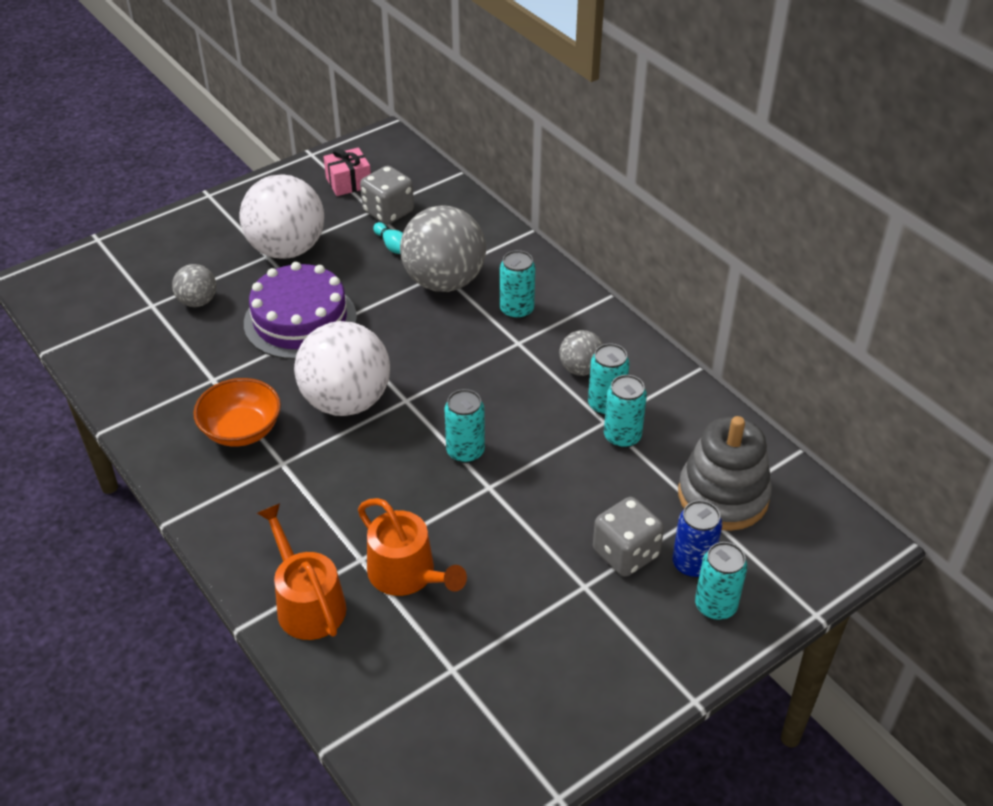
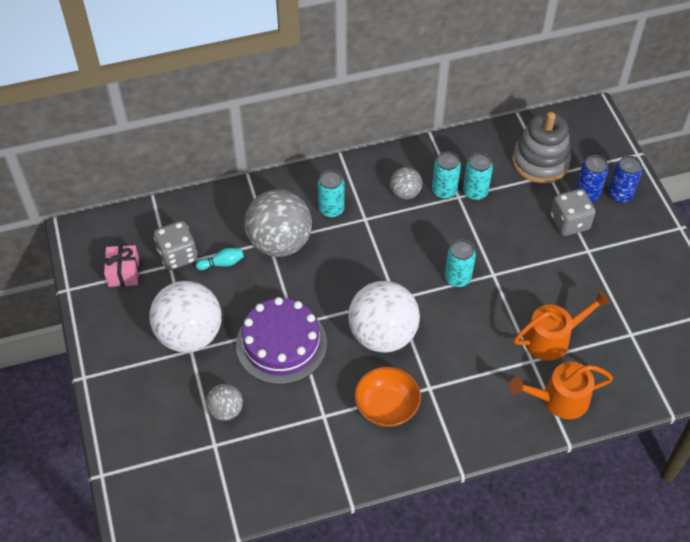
camera: 70 degrees left, 10 degrees up
(715, 606) = (620, 195): turquoise can -> blue can

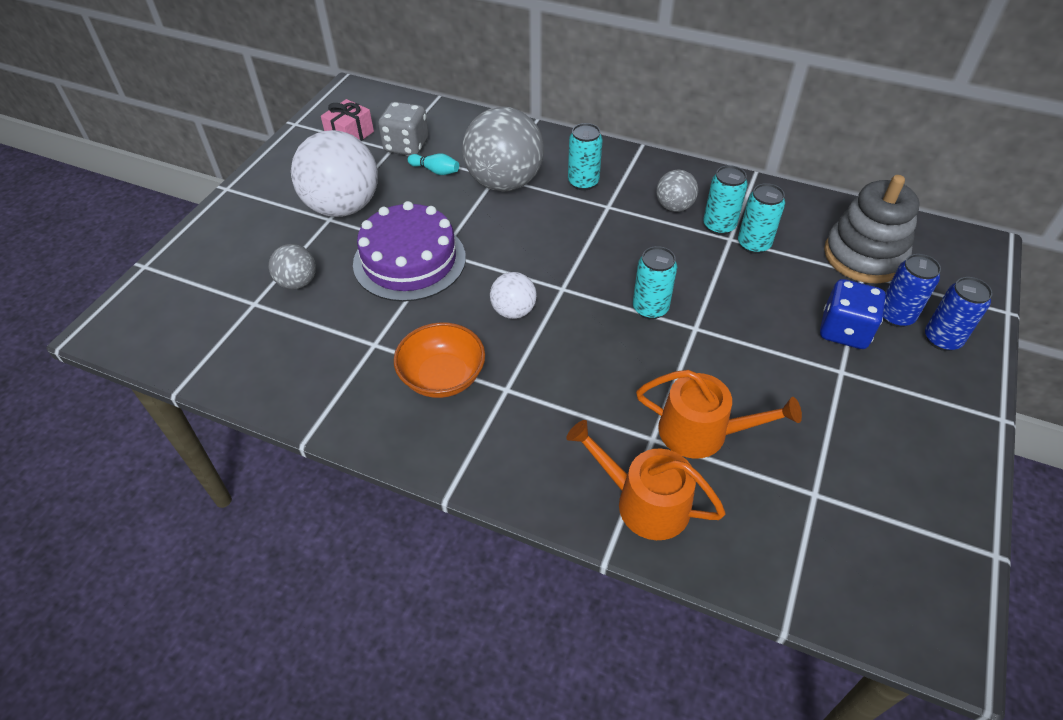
camera: 40 degrees right, 5 degrees down
(382, 334) = (513, 311): white ball -> white ball, size x0.50
(569, 222) = (844, 331): grey dice -> blue dice

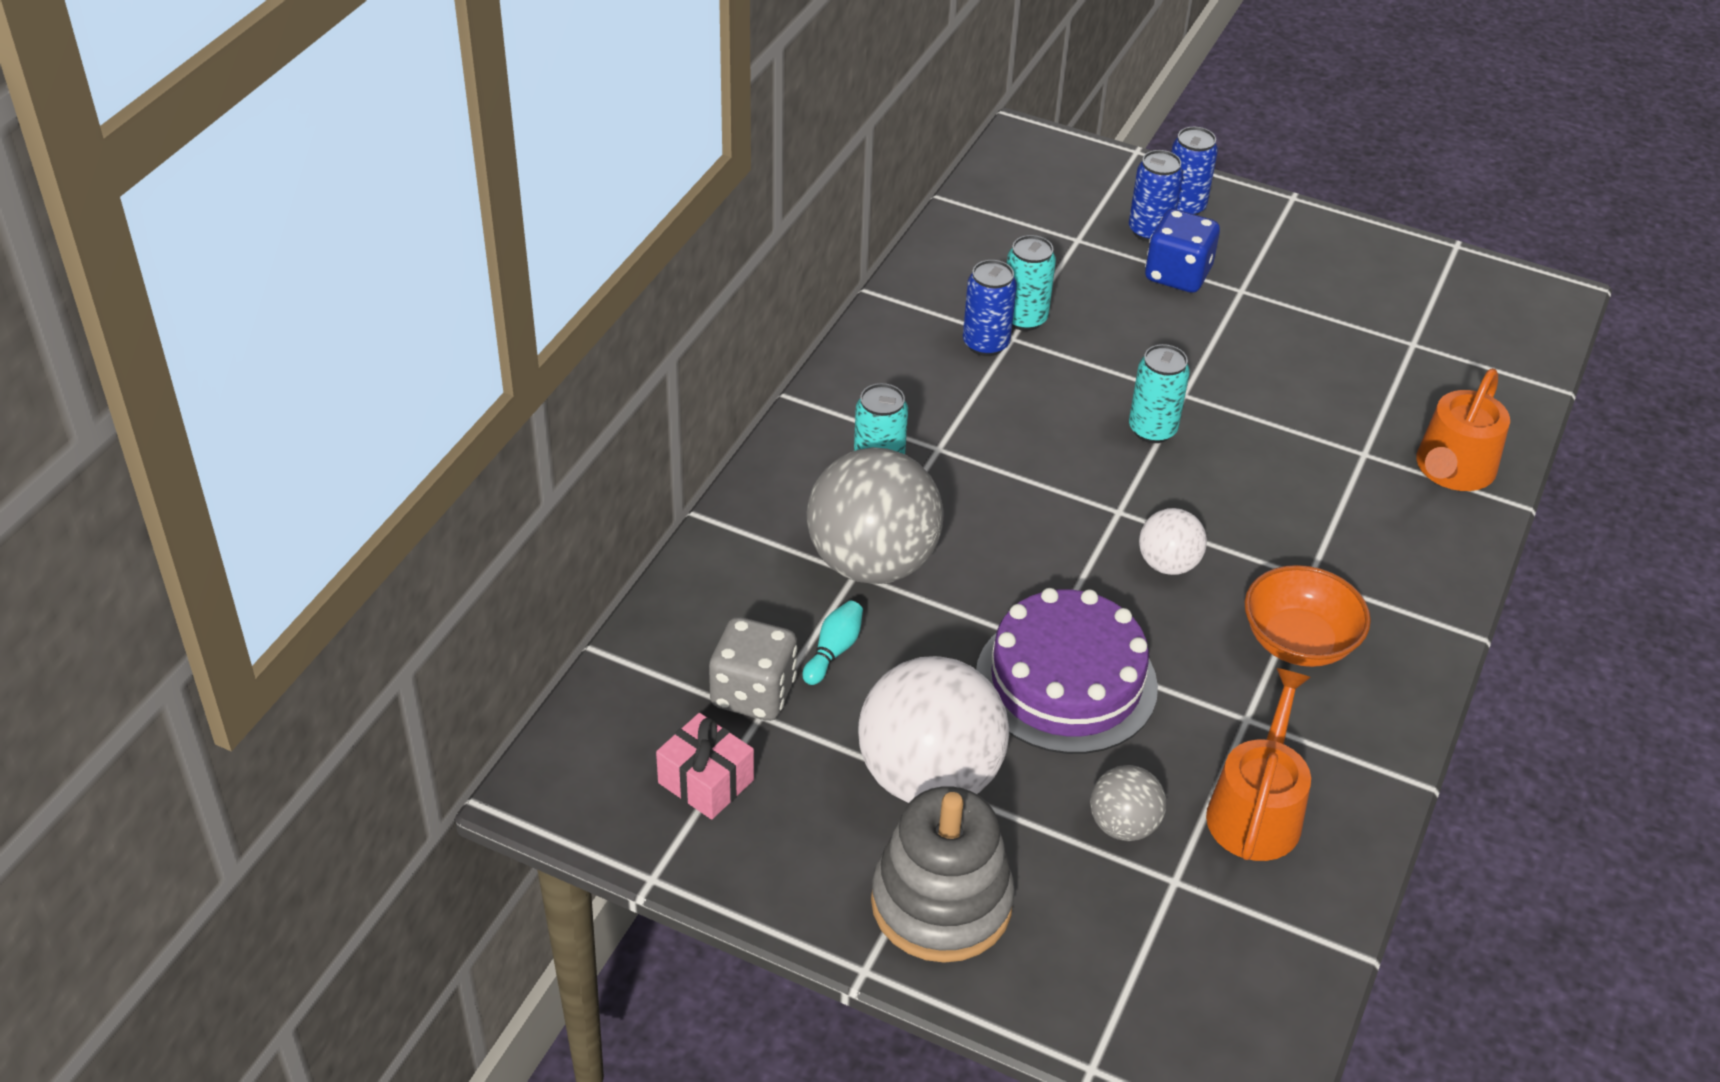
camera: 90 degrees left, 5 degrees down
(674, 207) = (942, 380): grey ball -> none
(702, 432) = (1348, 412): orange watering can -> orange watering can (1256, 810)
(719, 226) = (985, 344): turquoise can -> blue can
(864, 256) = (1045, 231): grey stacking toy -> grey stacking toy (941, 903)

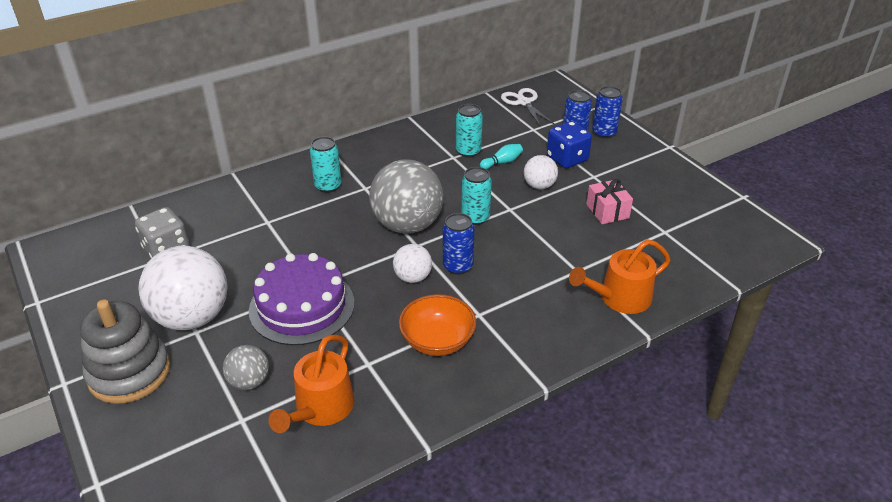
camera: 35 degrees right, 5 degrees down
(706, 781) = (105, 275): pink gift -> pink gift (607, 211)
(833, 651) = (219, 248): turquoise bowling pin -> turquoise bowling pin (502, 162)
(872, 562) = (279, 220): grey ball -> grey ball (407, 225)
(985, 344) = (438, 155): blue can -> blue can (458, 266)
(1014, 194) = (523, 102): none -> white scissors
(1185, 337) = (539, 186): none -> white ball
(1256, 810) = (321, 408): orange watering can -> orange watering can turned 150 degrees clockwise

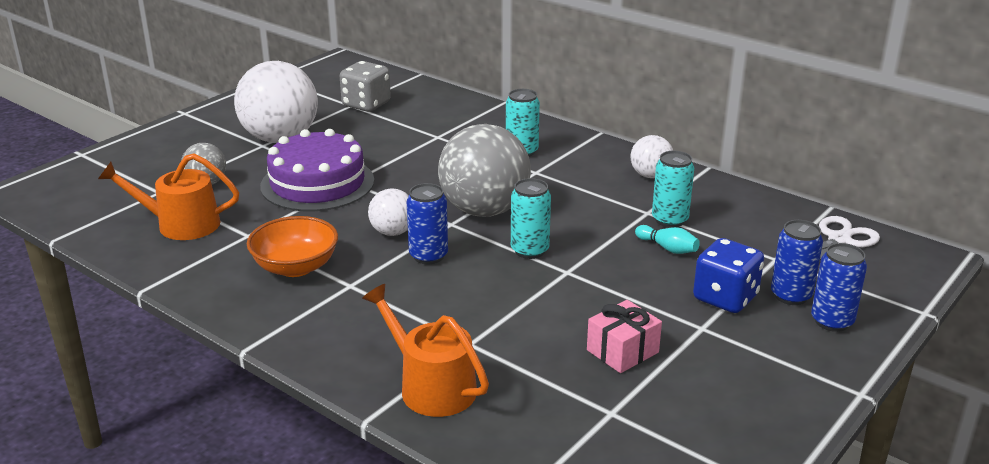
camera: 70 degrees right, 10 degrees down
(129, 372) = (203, 132): grey stacking toy -> none
(539, 186) = (637, 285): white ball -> white ball (650, 175)

